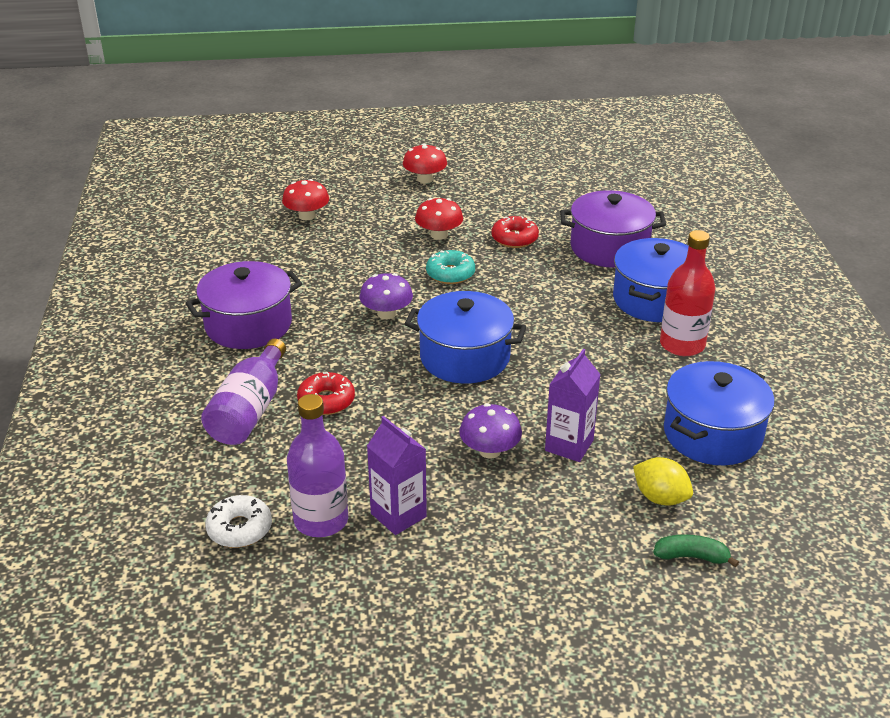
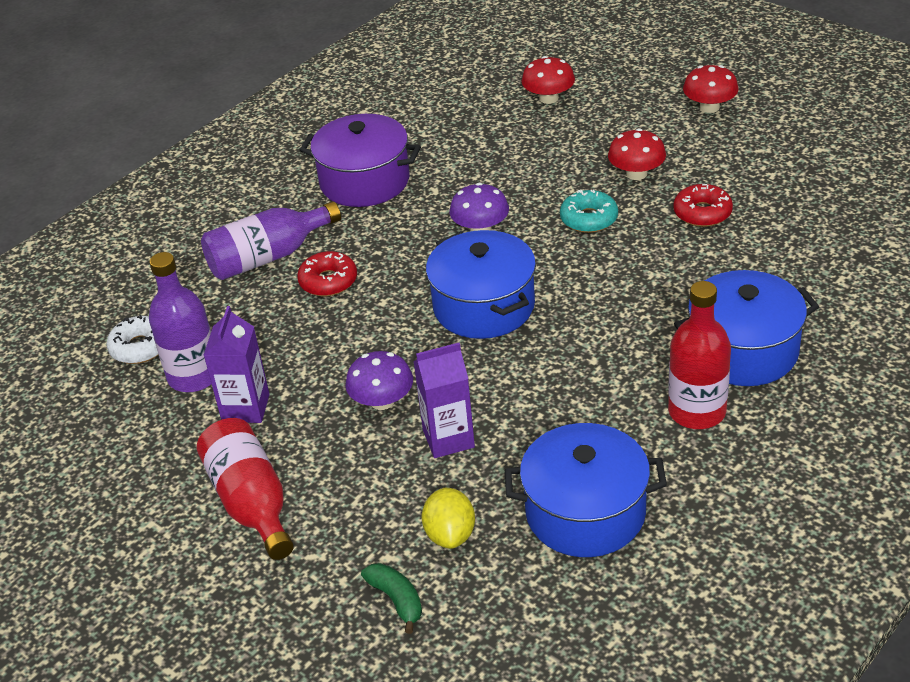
camera: 50 degrees right, 5 degrees up
(503, 569) = (251, 502): none -> red bottle
(609, 248) = (784, 271): purple pot -> none

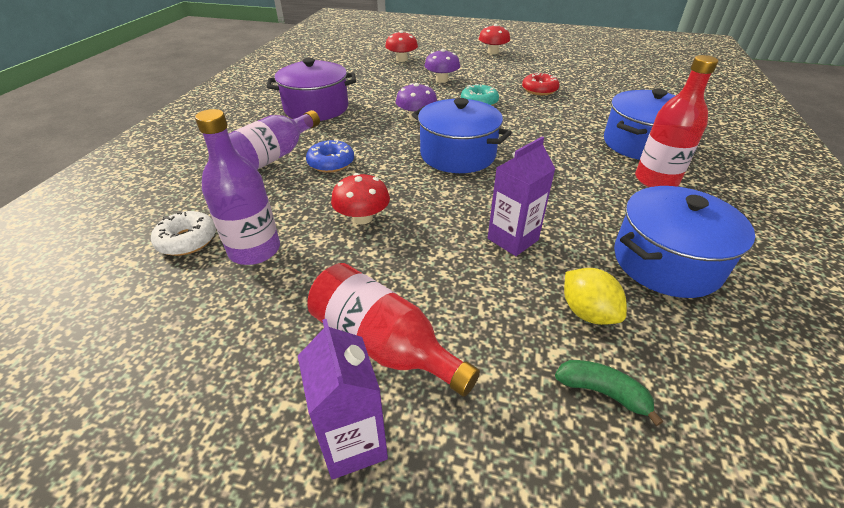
camera: 30 degrees left, 0 degrees up
(246, 408) = (321, 262): purple carton -> purple carton (353, 443)
(328, 281) = (331, 163): red donut -> blue donut
(382, 401) = (437, 227): purple mushroom -> purple mushroom (441, 80)
(636, 173) = (484, 80): red mushroom -> red mushroom (362, 218)

